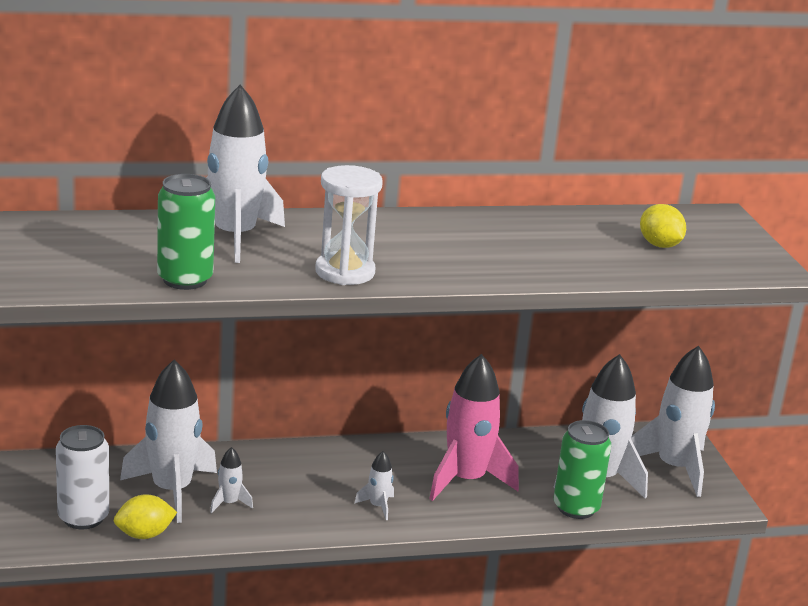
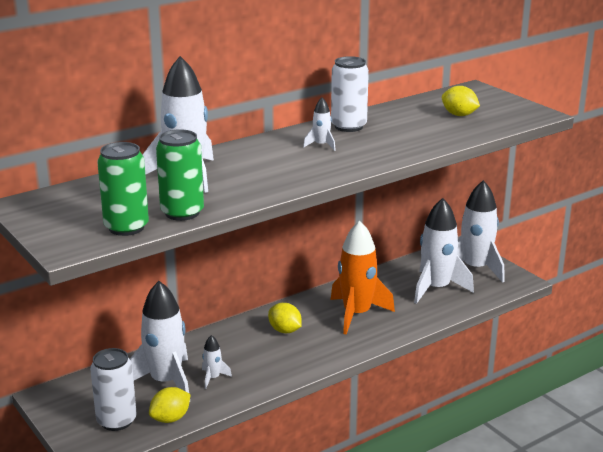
camera: 20 degrees left, 0 degrees up
(345, 272) = (285, 180): white hourglass -> none
(359, 473) = (285, 330): none -> yellow lemon
(378, 506) = (314, 349): white rocket -> white rocket (321, 145)
(466, 480) = (356, 314): pink rocket -> orange rocket
(495, 225) = (348, 126): none -> white can
(576, 508) = (438, 311): green can -> green can (126, 227)

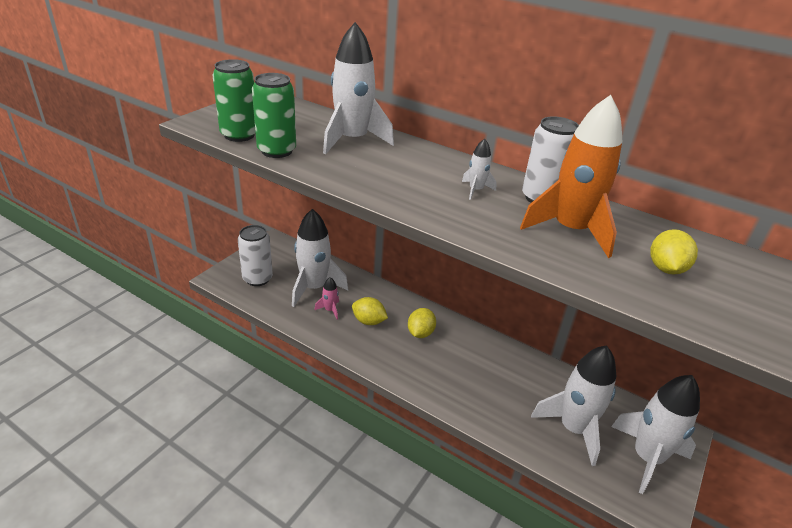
camera: 65 degrees right, 10 degrees up
(170, 418) = (269, 303): yellow lemon -> yellow lemon (369, 321)
(213, 378) = (330, 310): white rocket -> pink rocket
(356, 314) = (478, 374): orange rocket -> orange rocket (570, 230)

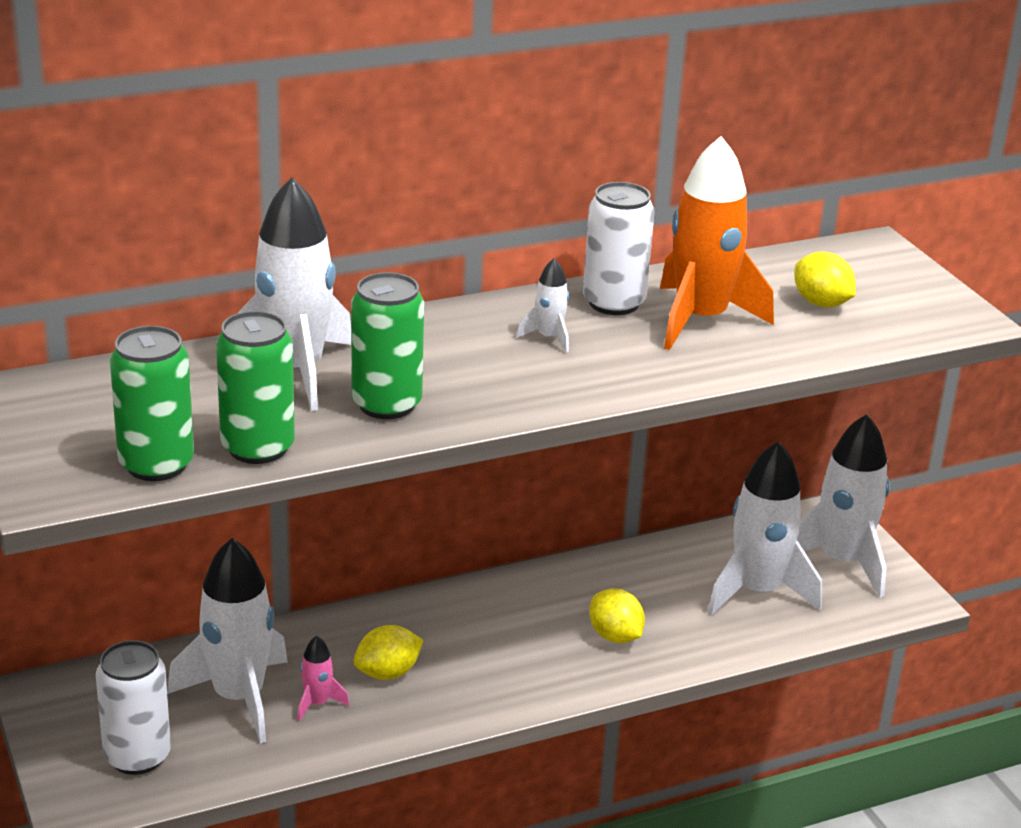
camera: 55 degrees left, 5 degrees down
(351, 168) = (386, 404): none -> green can
(420, 333) = (466, 632): yellow lemon -> yellow lemon (615, 636)

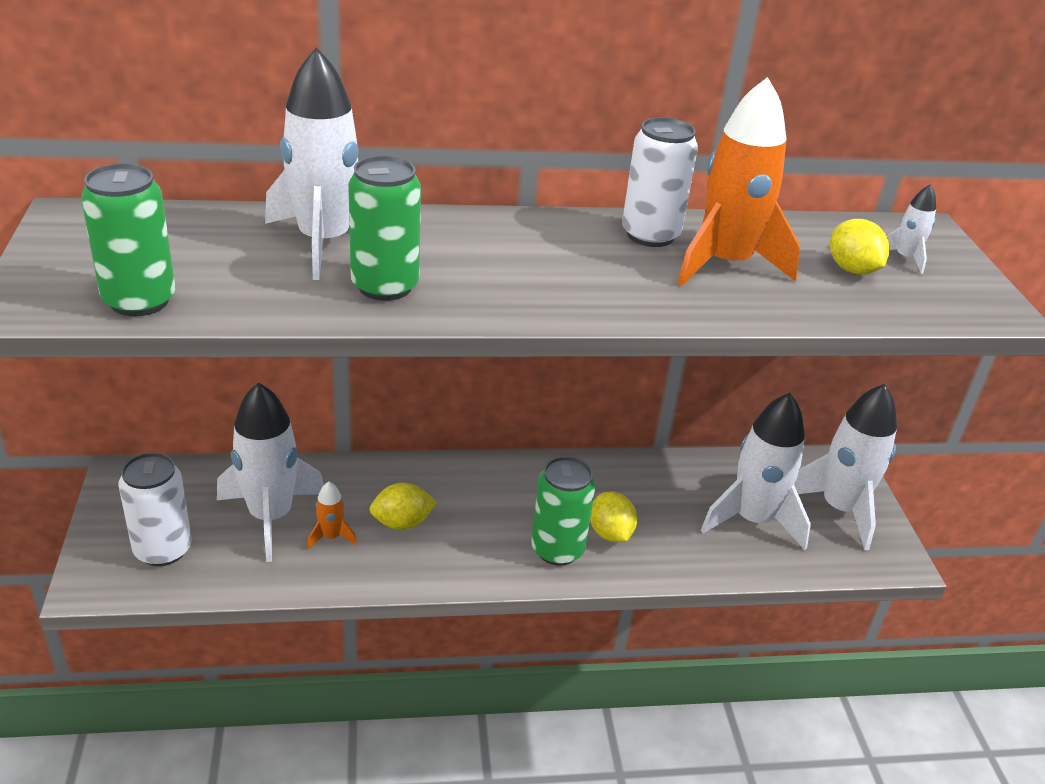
camera: 15 degrees right, 5 degrees up
(258, 448) = (240, 303): green can -> green can (557, 549)
(317, 703) = (331, 537): pink rocket -> orange rocket
(549, 337) = (572, 255): white rocket -> white rocket (905, 258)

